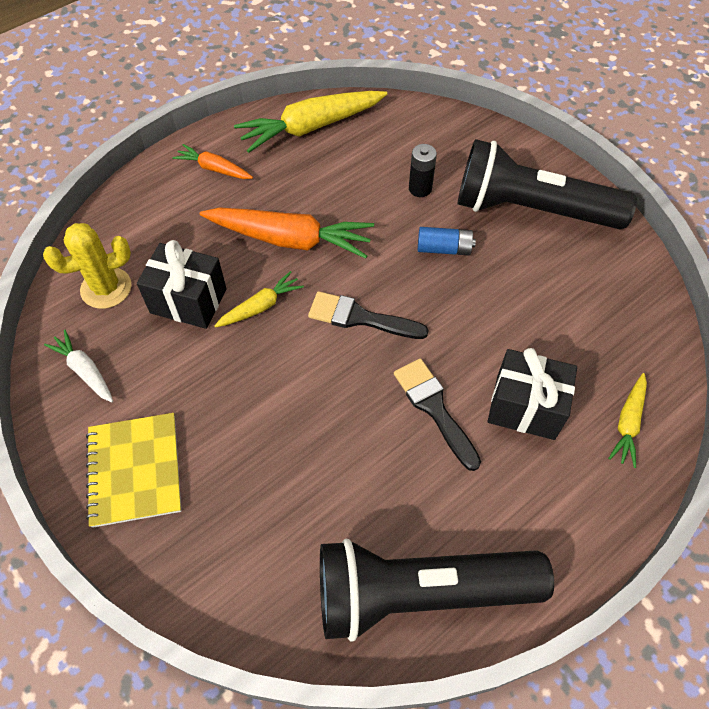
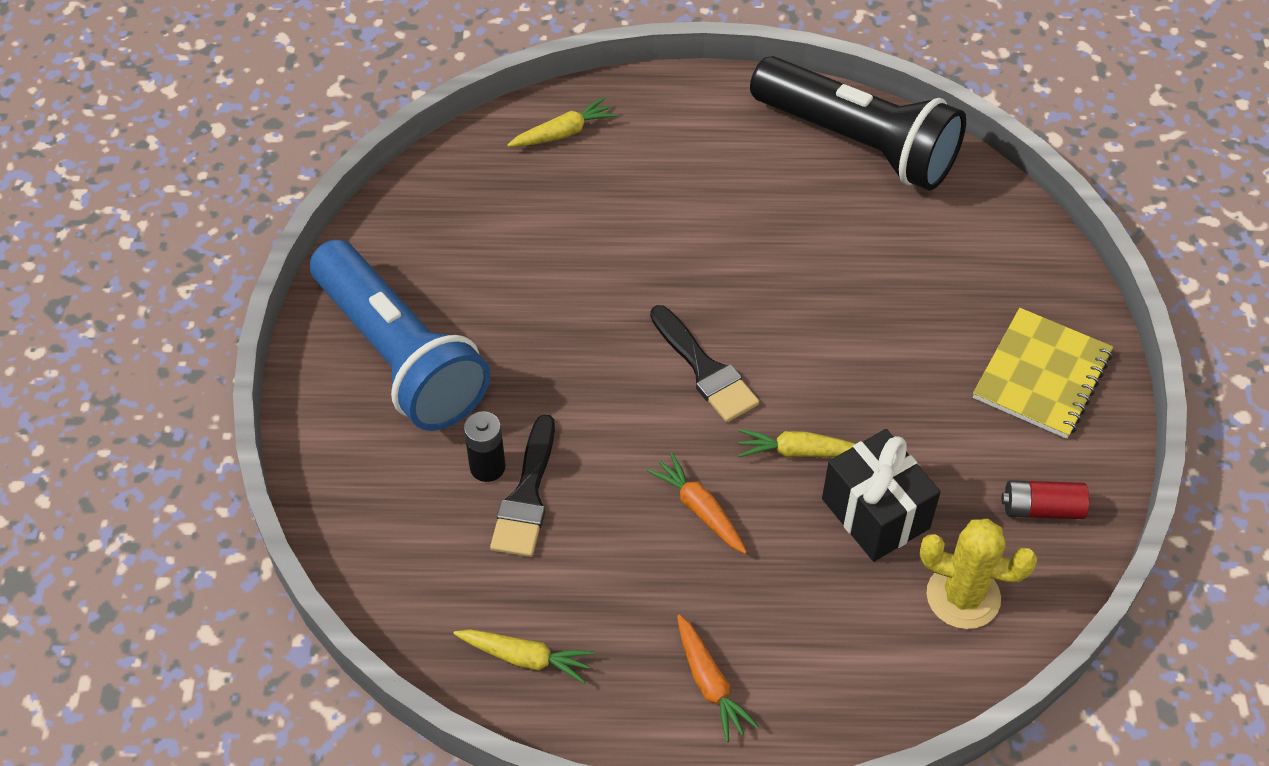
camera: 140 degrees left, 5 degrees down
(85, 371) = (1041, 509): white carrot -> red battery
(289, 239) = (700, 510): orange carrot -> orange carrot, size x0.53
(311, 127) = (525, 658): yellow carrot -> yellow carrot, size x0.53
(434, 408) = (716, 247): black brush -> black brush (526, 496)
(444, 248) = (542, 379): blue battery -> none
(525, 407) = (634, 197): black gift -> none
(531, 209) = (399, 356): black flashlight -> blue flashlight

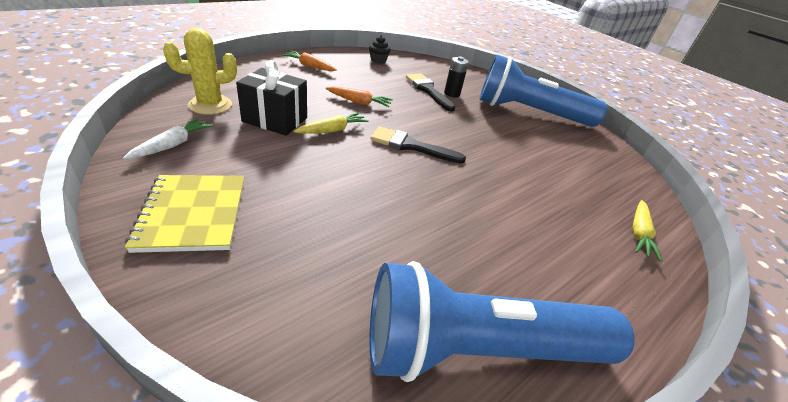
camera: 135 degrees right, 15 degrees down
(525, 658) = (378, 60): yellow carrot -> black cupcake
(857, 143) = (478, 348): black flashlight -> blue flashlight
(1041, 509) = (172, 145): red battery -> white carrot

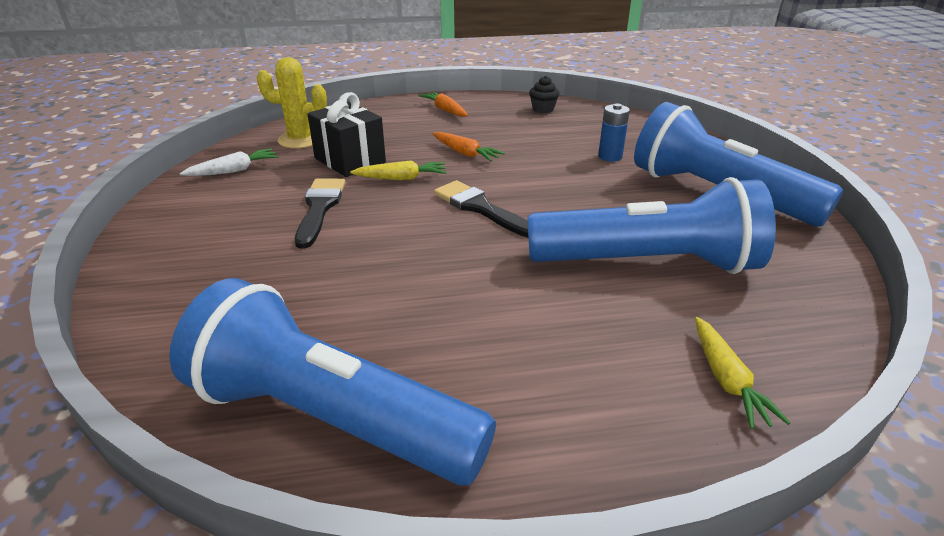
camera: 35 degrees right, 5 degrees down
(193, 214) = (195, 230): yellow notebook -> none
(428, 90) = (577, 149): black brush -> black brush (320, 208)
(452, 93) = (610, 156): black battery -> blue battery
(540, 167) = (647, 263): none -> blue flashlight
(639, 233) = (726, 379): yellow carrot -> yellow carrot turned 60 degrees counterclockwise

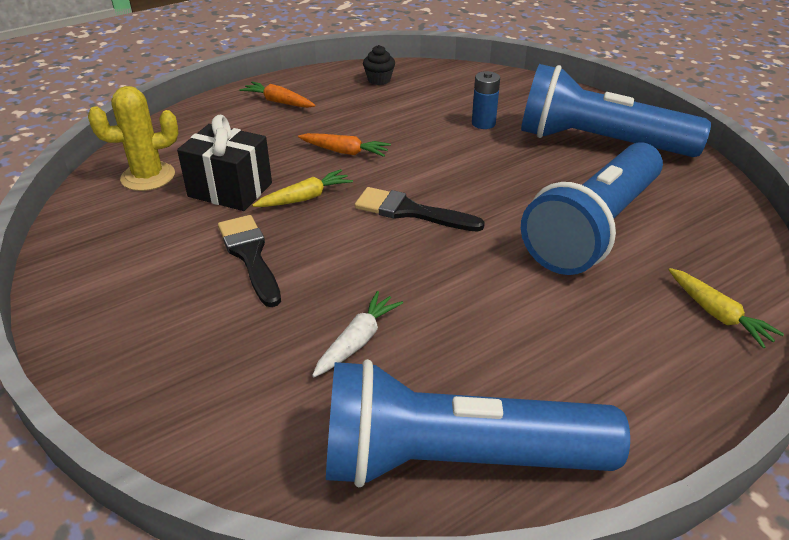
camera: 25 degrees left, 5 degrees up
(234, 171) = (106, 236): white carrot -> white carrot (357, 341)
(647, 263) = (593, 228): blue flashlight -> blue flashlight turned 150 degrees clockwise

